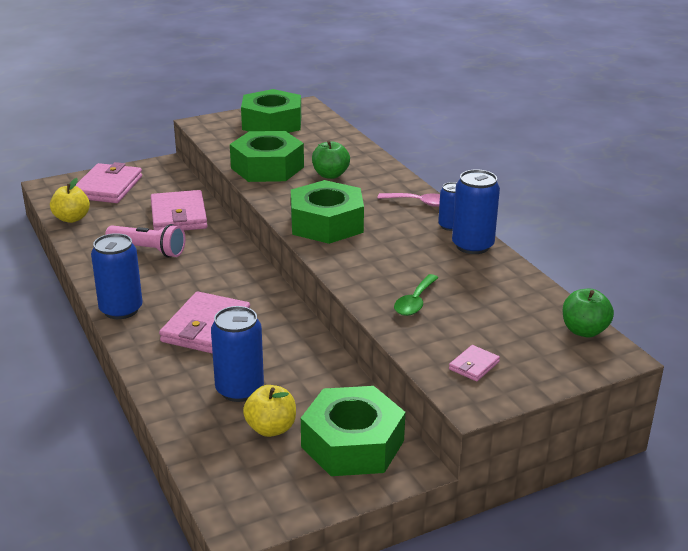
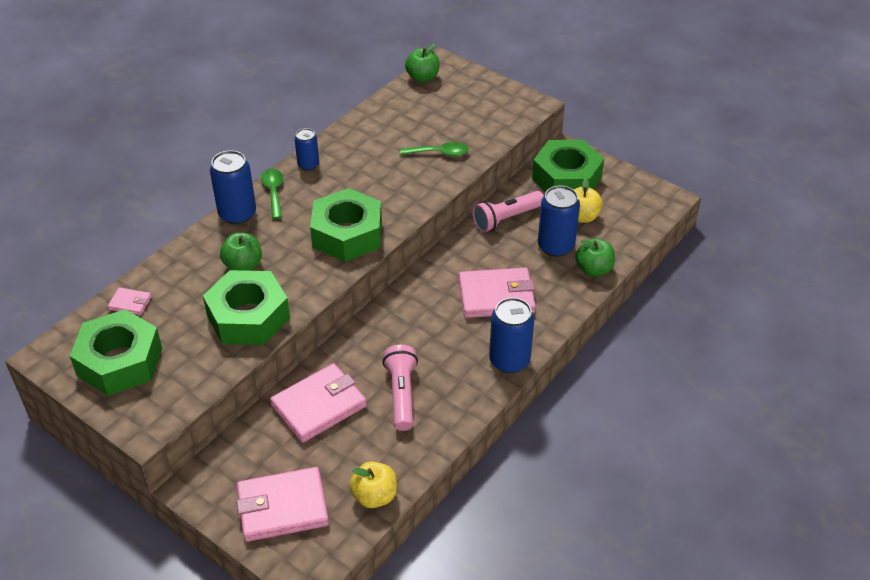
camera: 115 degrees left, 15 degrees up
(179, 404) = (593, 269): none -> green apple
(315, 371) = (506, 218): none -> pink flashlight
(420, 203) = (273, 192): pink spoon -> green spoon
(472, 246) = (336, 146): blue can -> blue can (237, 214)
(474, 365) = (496, 111): pink wallet -> pink wallet (130, 303)

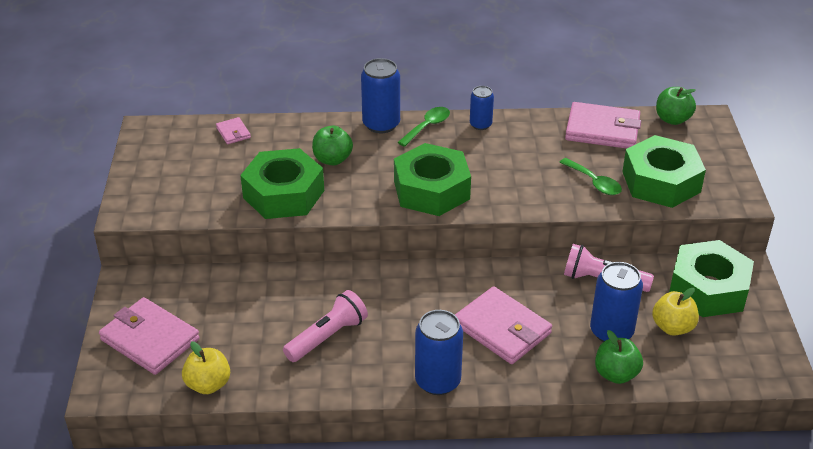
camera: 50 degrees right, 5 degrees down
(119, 361) = (174, 162): green nut -> green nut (661, 182)
(319, 406) = (266, 298): pink wallet -> pink wallet (602, 130)

